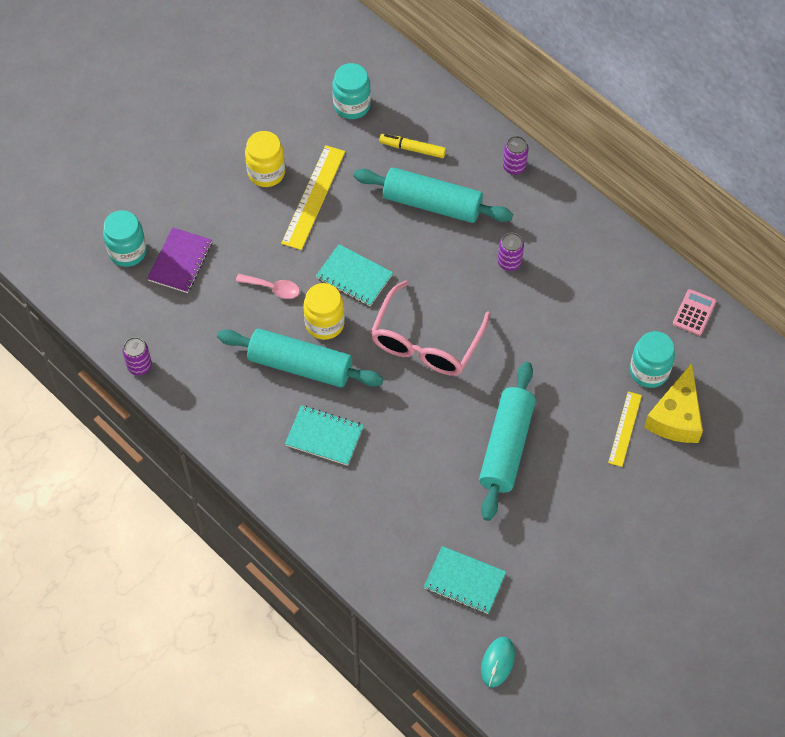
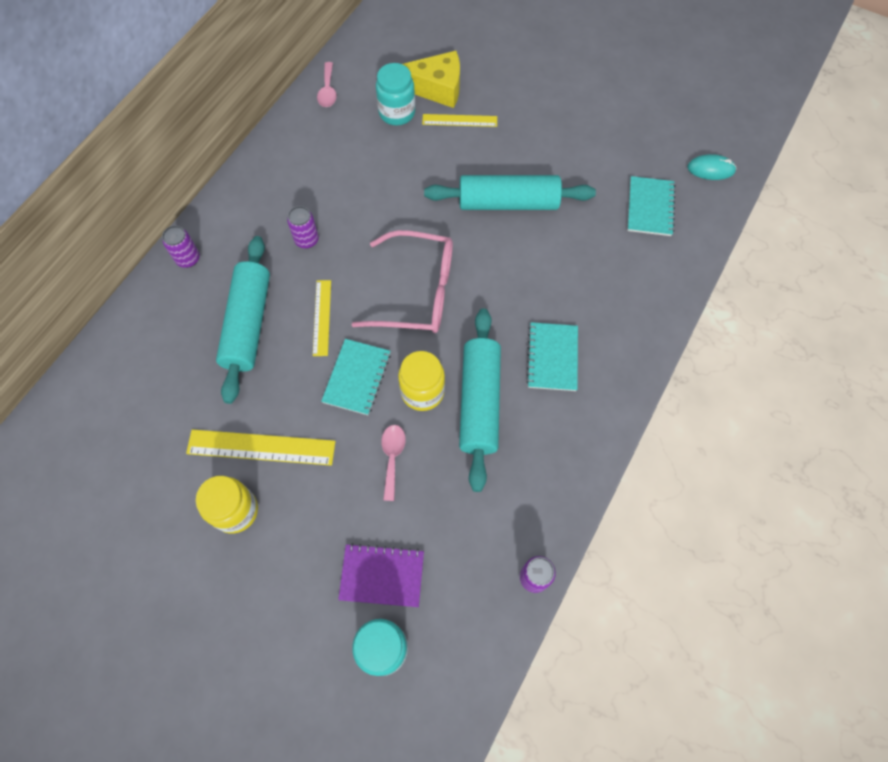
camera: 105 degrees left, 5 degrees up
(352, 105) = (124, 439): turquoise jar -> none
(413, 149) = (178, 359): yellow marker -> none
(422, 260) = (322, 317): none -> yellow ruler
(694, 313) = (328, 91): pink calculator -> pink spoon

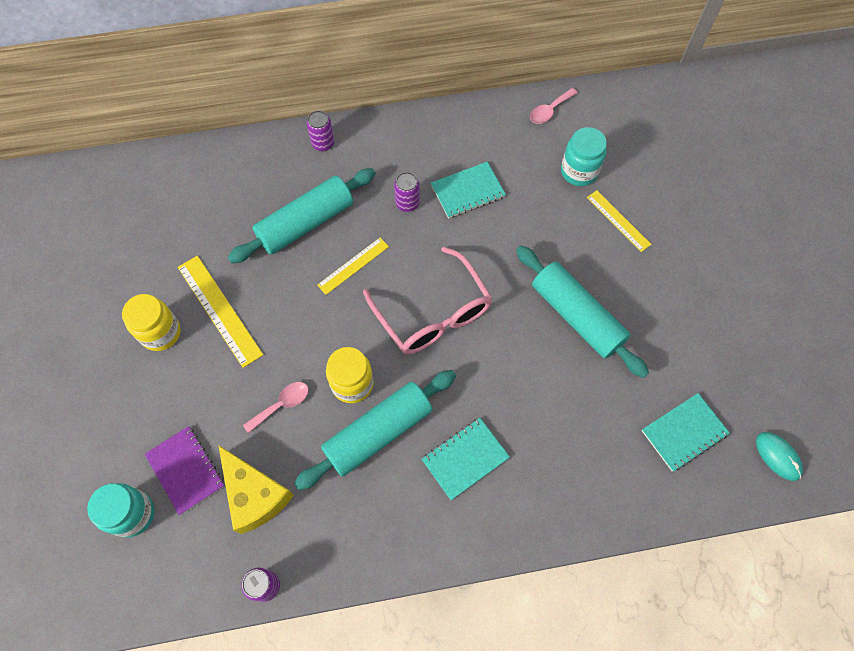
camera: 50 degrees right, 0 degrees up
(357, 377) = (325, 329): turquoise notebook -> turquoise notebook (468, 191)
(436, 88) = (631, 179): yellow cheese -> yellow cheese (255, 495)

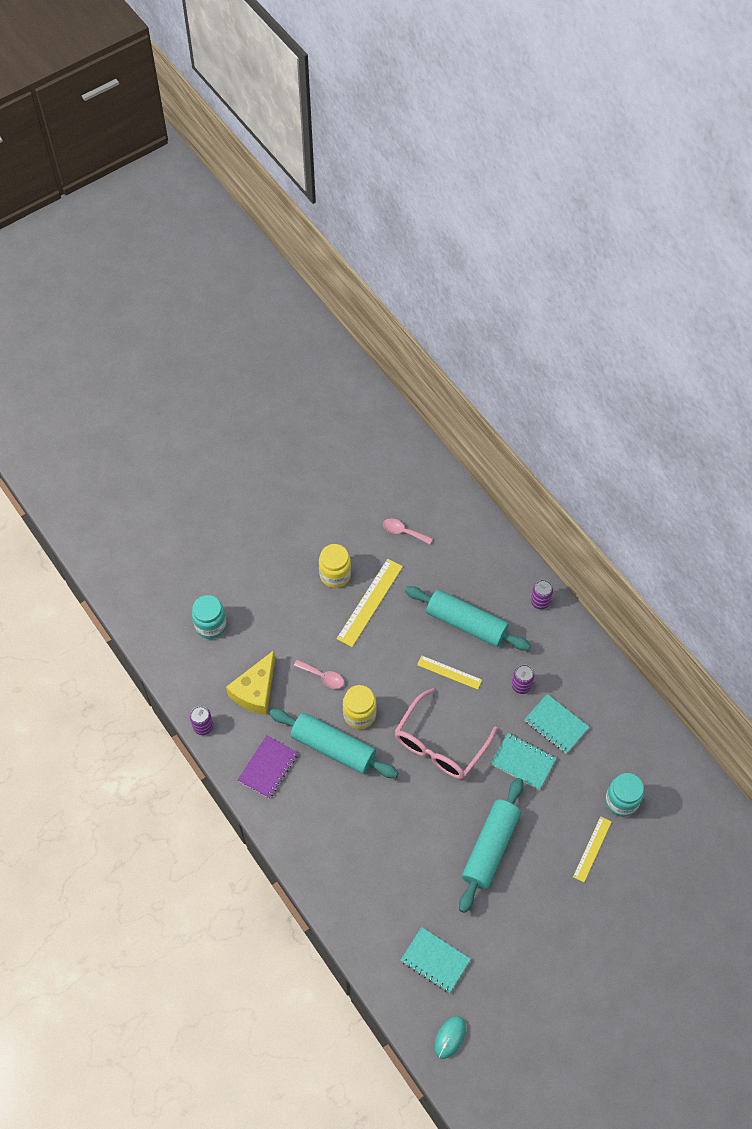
camera: 65 degrees right, 5 degrees down
(186, 470) = (252, 641): purple notebook -> purple notebook (268, 767)
(465, 459) = (342, 813): turquoise notebook -> turquoise notebook (523, 762)
(549, 110) = (668, 755): pink spoon -> pink spoon (403, 532)

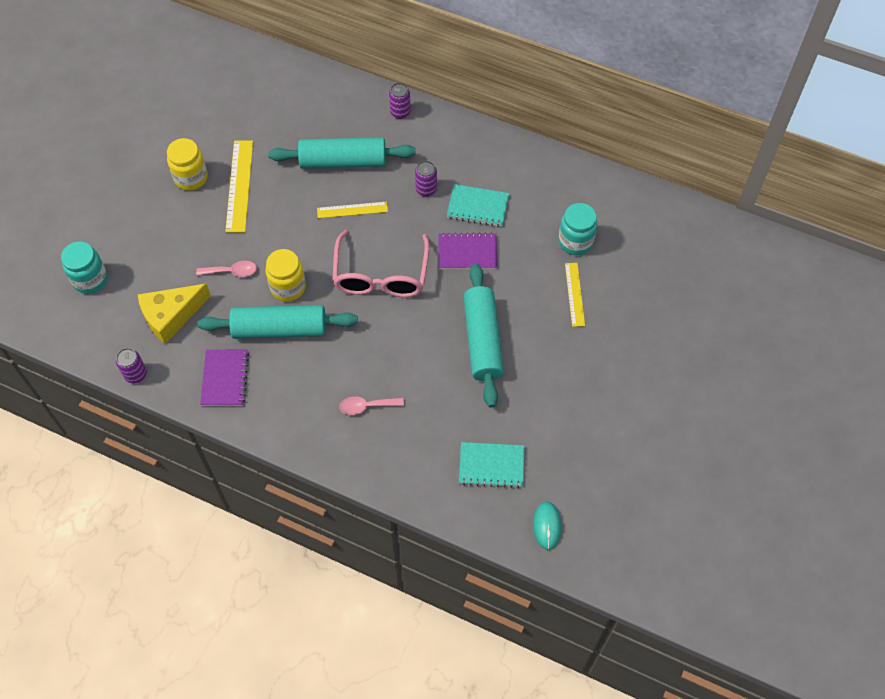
camera: 30 degrees left, 0 degrees up
(255, 691) = (171, 316): yellow cheese -> yellow cheese turned 60 degrees clockwise
(403, 532) = (236, 111): pink spoon -> pink spoon (366, 406)
(523, 762) = (467, 252): turquoise notebook -> purple notebook

